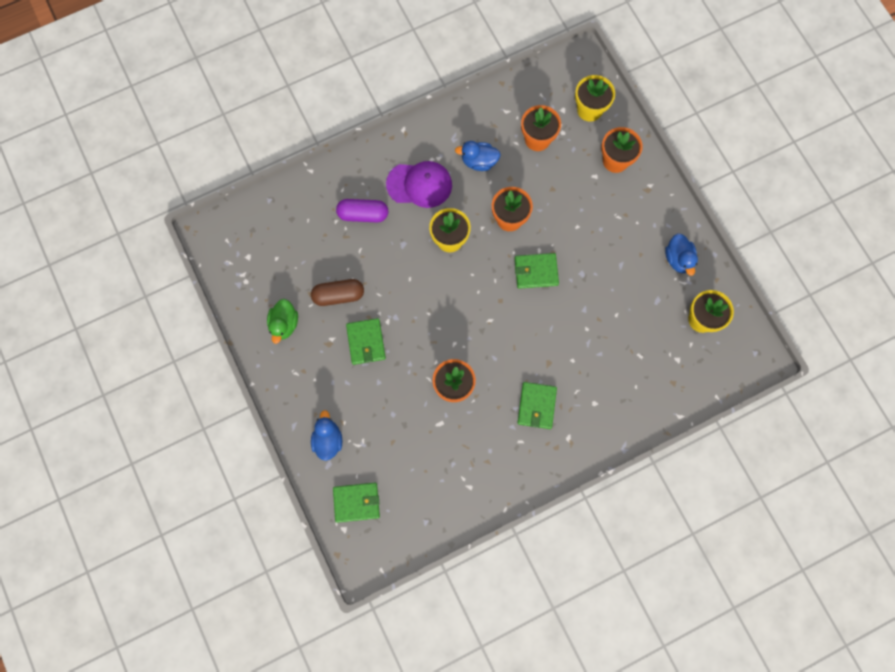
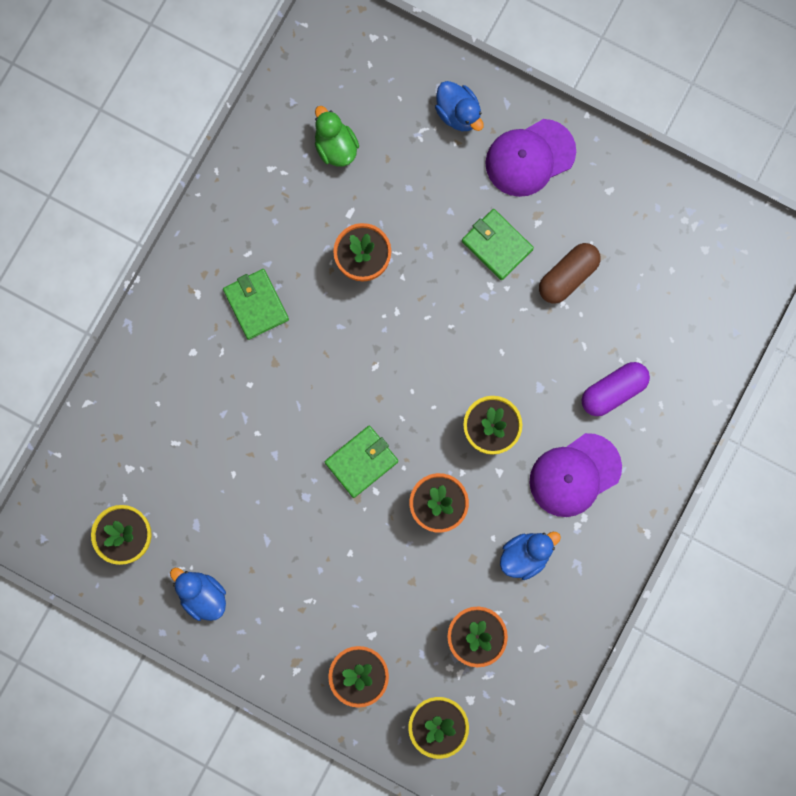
camera: 145 degrees right, 5 degrees up
(284, 324) = (603, 202): green duck -> green duck (335, 147)
(306, 381) = (530, 158): none -> purple cap
(356, 502) = (380, 72): green wallet -> none

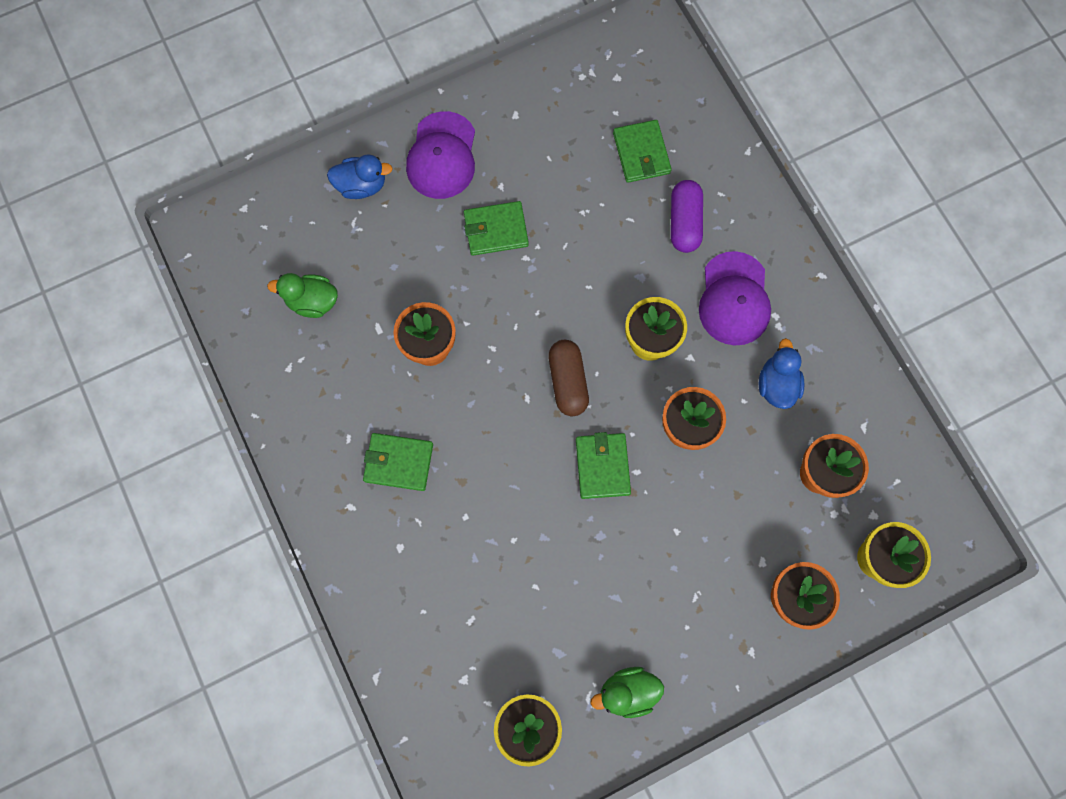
camera: 55 degrees left, 5 degrees down
(202, 595) = (627, 691): blue duck -> green duck
(568, 276) = (563, 193): brown capsule -> brown capsule (568, 381)
(650, 315) = (641, 153): none -> green wallet

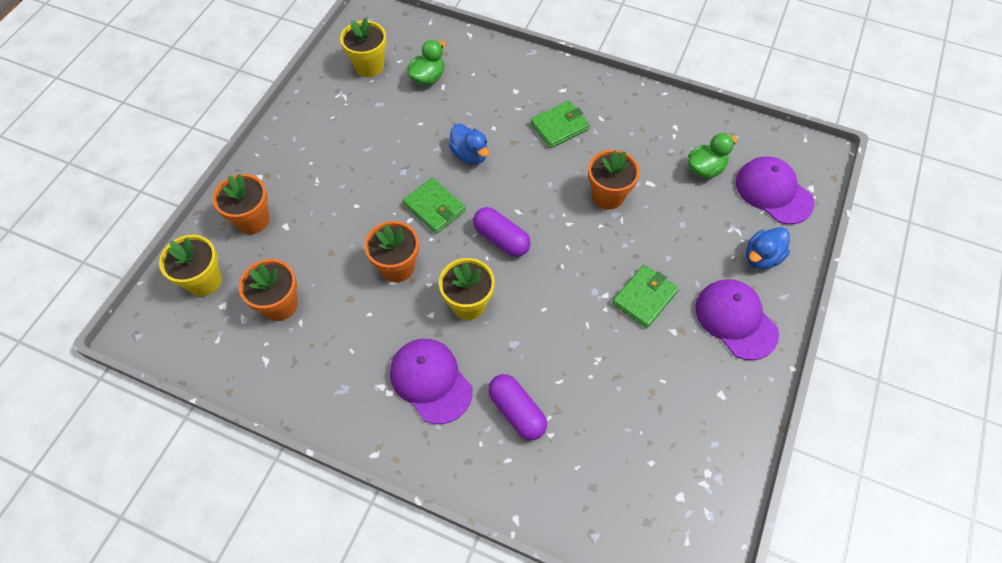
camera: 140 degrees right, 15 degrees down
(280, 231) = (773, 192): none -> purple cap
(568, 381) = (501, 239): brown capsule -> purple capsule
(627, 691) = (323, 112): green duck -> green duck (428, 78)
(641, 153) = (599, 443): green wallet -> none
(776, 384) = (353, 342): blue duck -> blue duck (470, 155)

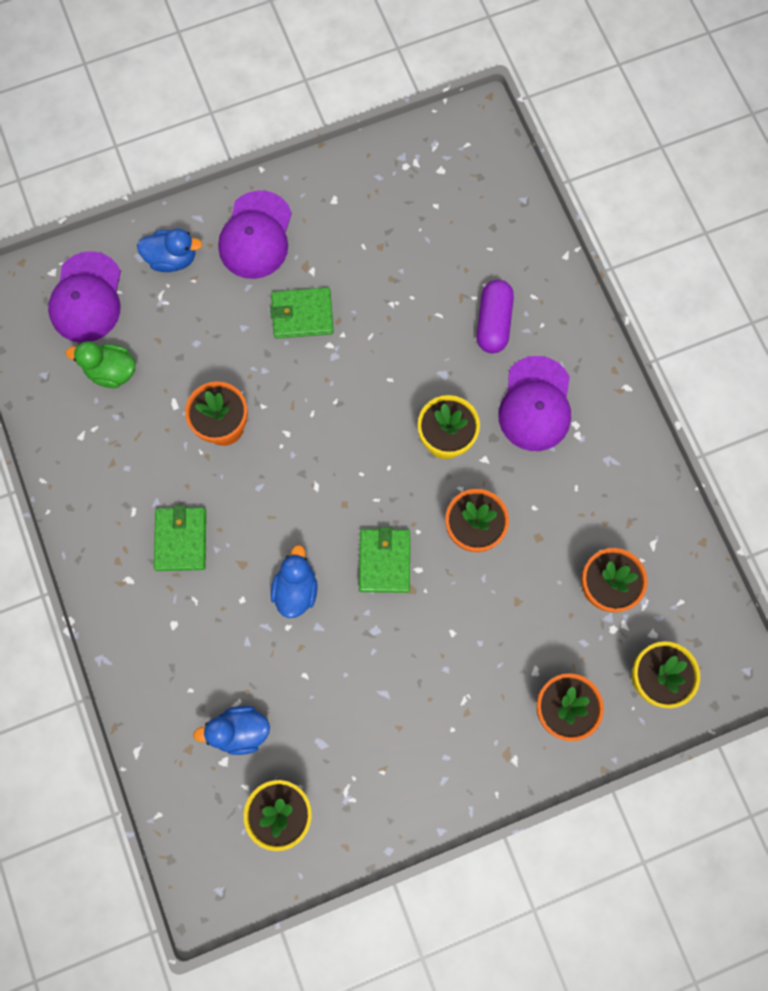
camera: 135 degrees left, 15 degrees up
(428, 78) = (240, 731): green duck -> blue duck
(501, 239) = (358, 473): purple capsule -> none
(559, 126) = (181, 540): green wallet -> green wallet turned 75 degrees clockwise

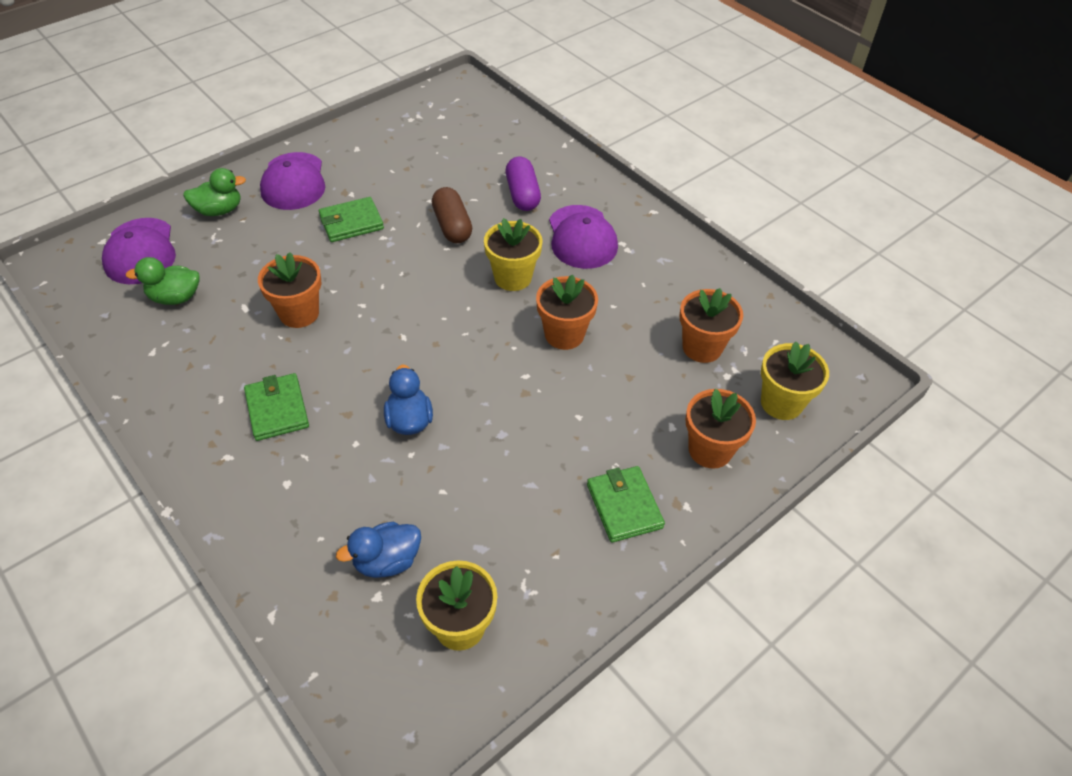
camera: 20 degrees left, 25 degrees down
(172, 259) = (219, 210): blue duck -> green duck
(384, 561) = (490, 377): green wallet -> green wallet (624, 506)
(405, 349) = (452, 226): none -> brown capsule

